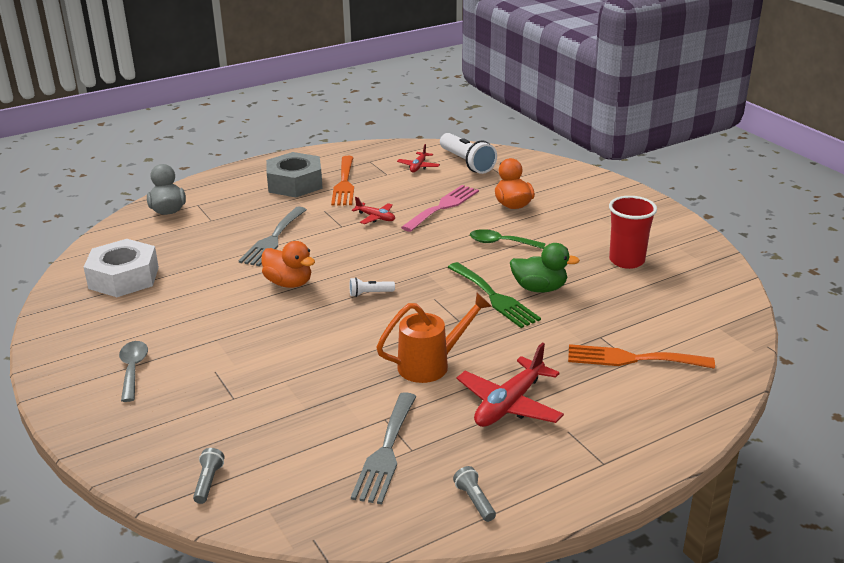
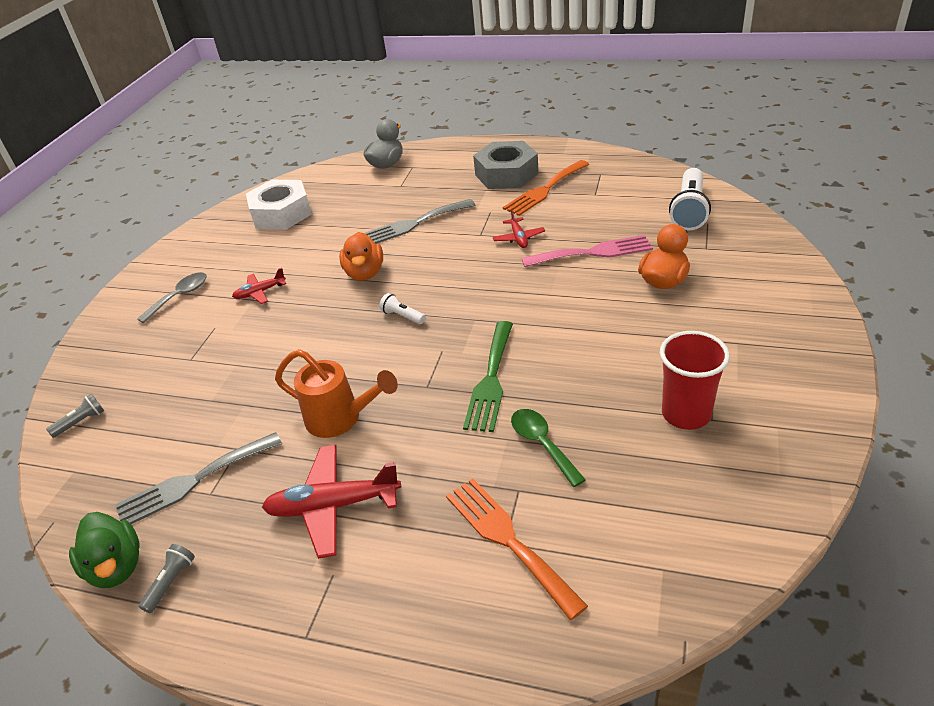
camera: 50 degrees right, 10 degrees up
(418, 166) = (635, 197): red plane -> red plane (260, 292)
(501, 243) = (586, 320): green spoon -> green spoon (542, 444)
(539, 288) = (545, 395): green duck -> green duck (116, 567)

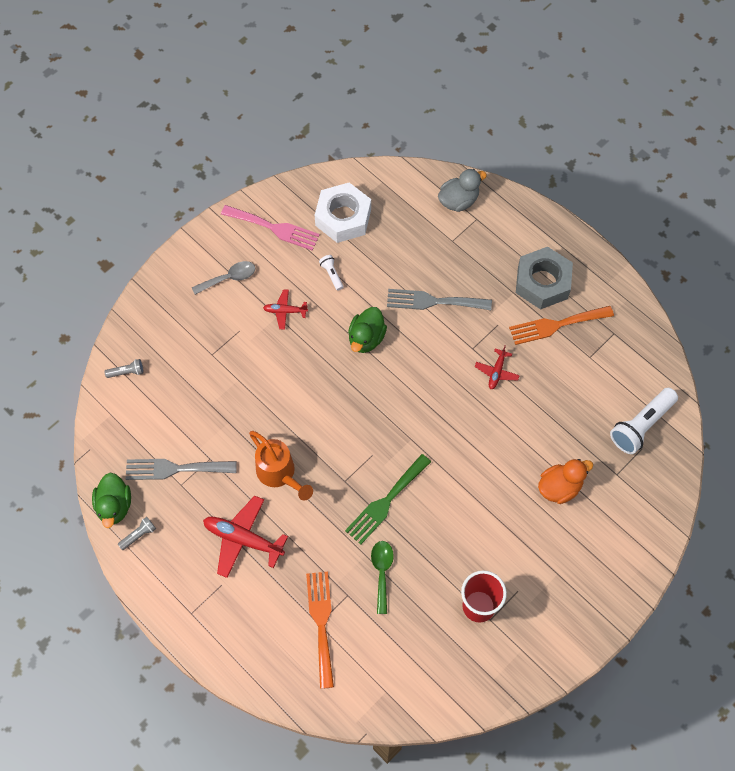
camera: 25 degrees right, 25 degrees up
(365, 273) = (366, 338): orange duck -> green duck
(402, 316) = (366, 403): white flashlight -> white flashlight (332, 274)
(593, 252) = (536, 425): pink fork -> pink fork (274, 228)

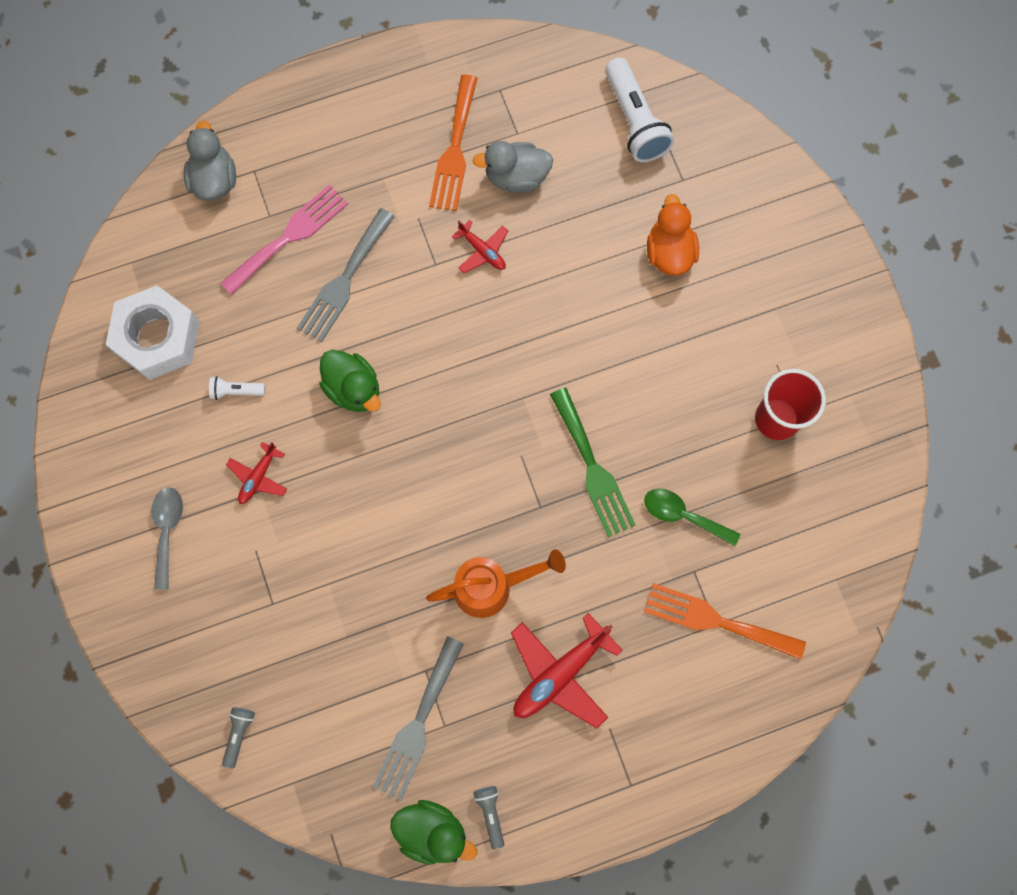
camera: 65 degrees left, 10 degrees up
(274, 228) = (123, 436): pink fork -> pink fork (289, 236)
(542, 282) = (387, 137): grey nut -> none
(558, 370) = (516, 177): none -> grey duck

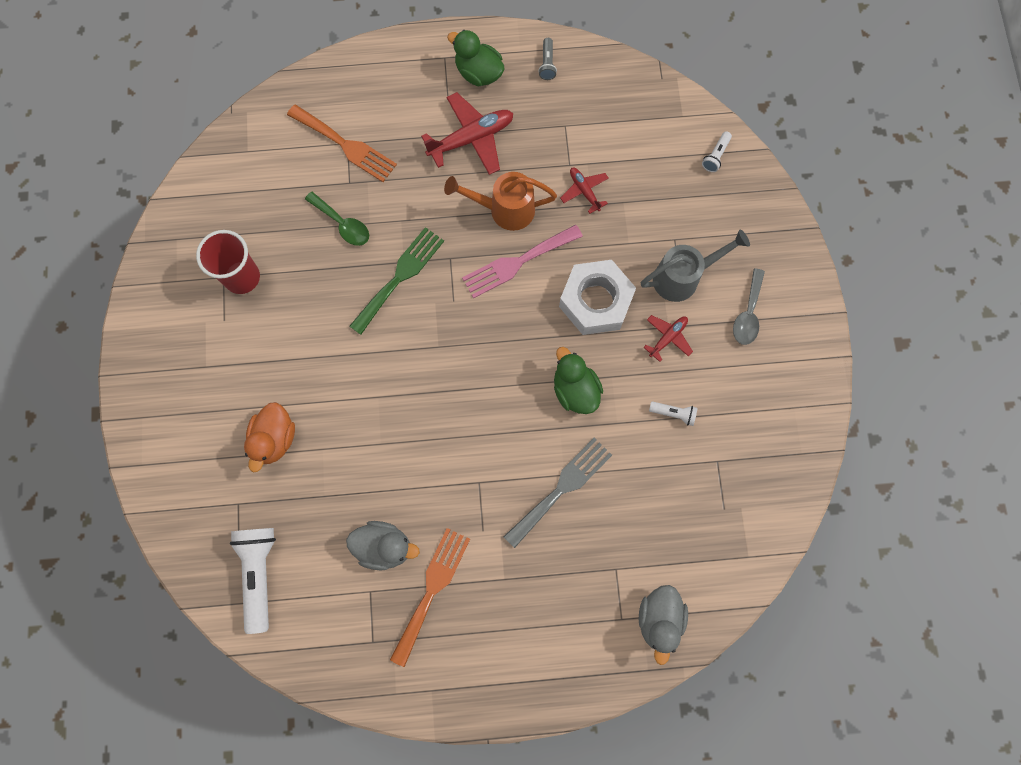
camera: 165 degrees left, 0 degrees up
(157, 337) = (733, 479): white nut -> white nut (595, 301)
(239, 734) = (715, 156): grey flashlight -> white flashlight
(254, 556) = (682, 277): none -> grey watering can
(289, 236) = (601, 543): pink fork -> pink fork (517, 262)
(418, 724) = (584, 131): grey fork -> none
(432, 831) = (590, 63): green duck -> green duck (478, 73)
(482, 251) = (434, 483): red plane -> red plane (584, 191)
(592, 468) = (400, 277): green fork -> green fork turned 45 degrees clockwise

